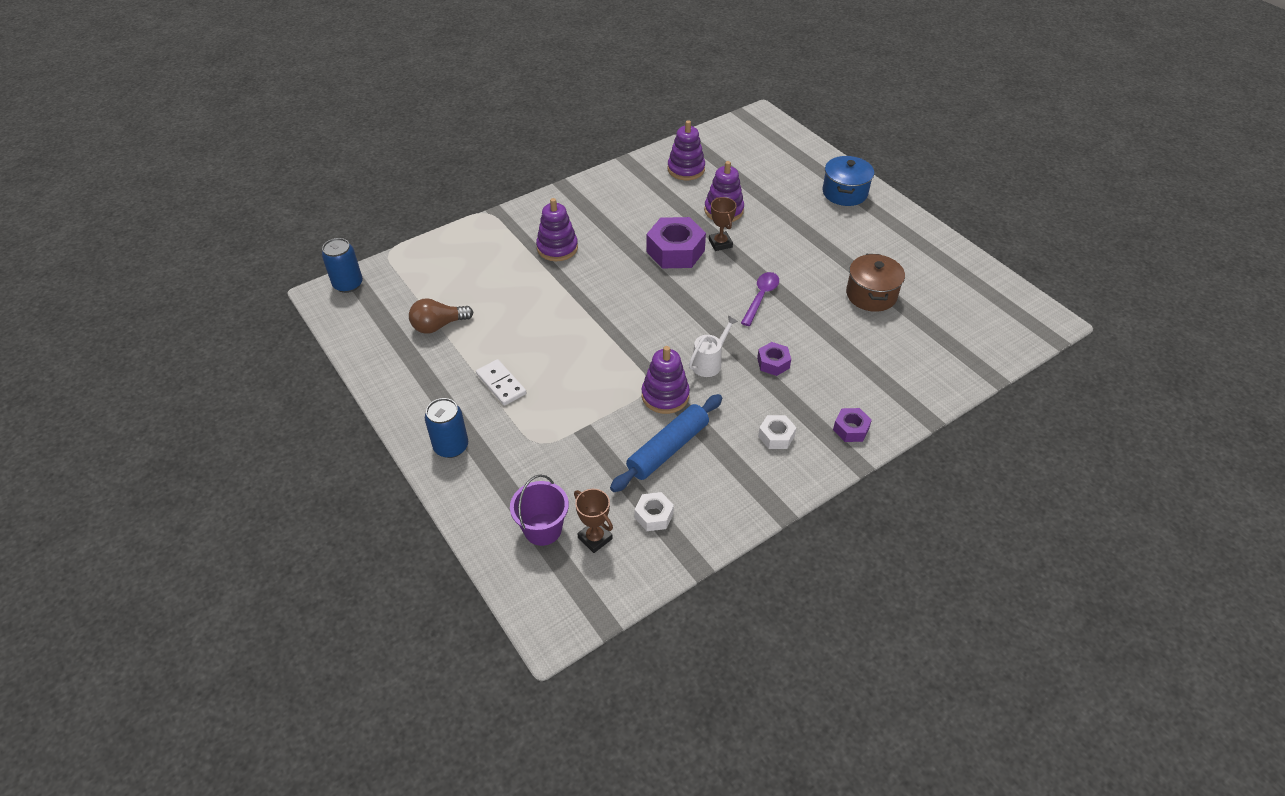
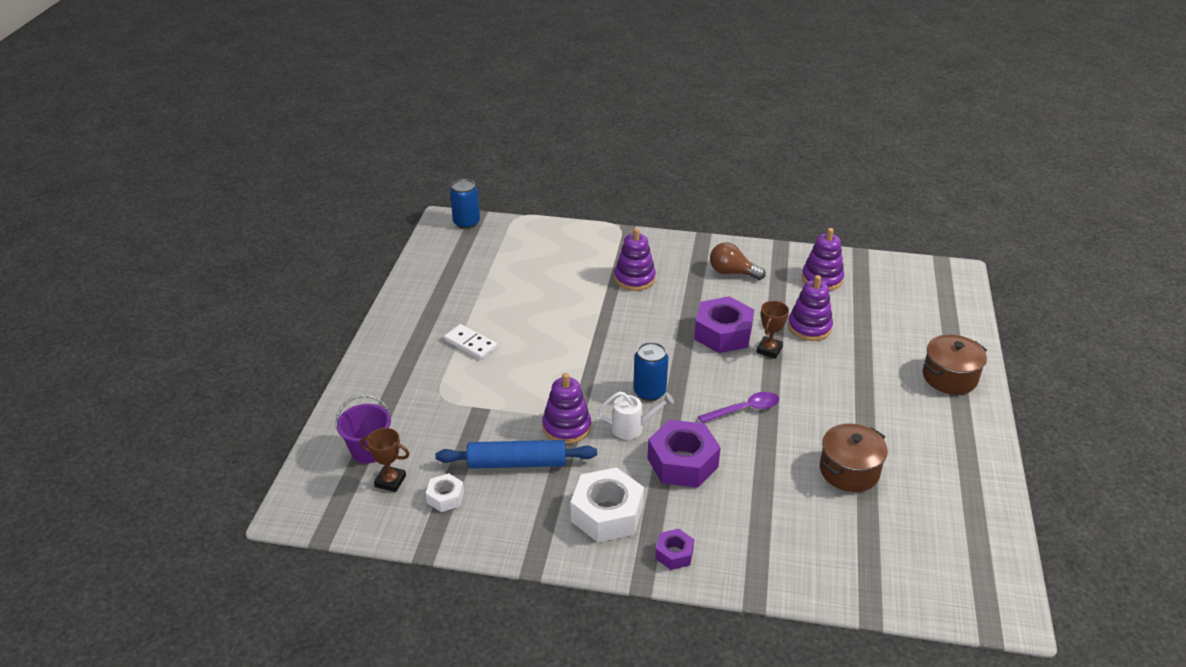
camera: 45 degrees right, 10 degrees down
(438, 325) = (484, 282): brown light bulb -> brown light bulb (732, 272)
(451, 446) = (388, 361): blue can -> blue can (649, 392)
(501, 384) = (470, 344): white domino -> white domino turned 60 degrees counterclockwise
(595, 538) = (390, 481): brown trophy -> brown trophy turned 75 degrees counterclockwise
(773, 363) = (682, 462): purple nut -> purple nut, size x1.92
(776, 436) = (607, 514): white nut -> white nut, size x1.92
(844, 193) = (949, 377): blue pot -> brown pot

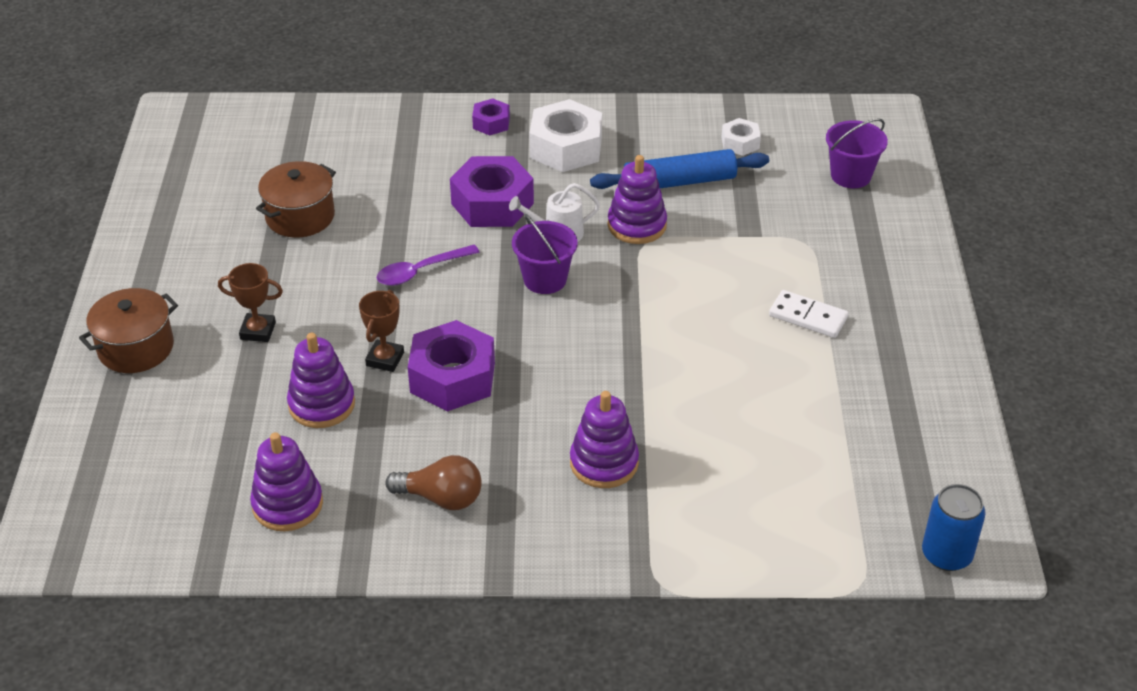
camera: 170 degrees right, 5 degrees up
(390, 481) = (807, 150): brown trophy -> brown trophy (258, 331)
(649, 392) = (545, 279): blue can -> purple bucket

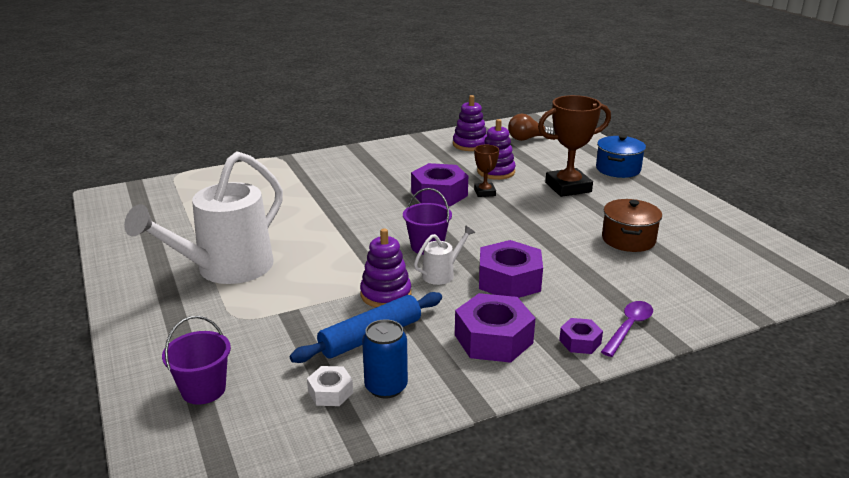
camera: 155 degrees right, 15 degrees down
(136, 348) = (618, 169): brown pot -> blue pot
(258, 331) = (568, 187): brown trophy -> brown trophy, size x1.91
(421, 271) = (512, 231): purple spoon -> purple spoon (629, 327)
(441, 498) = (402, 159): brown light bulb -> brown light bulb (527, 139)
(566, 147) = (493, 339): white nut -> purple nut
(604, 463) = (329, 183): purple stacking toy -> none
(808, 316) = (225, 270): white domino -> white watering can
(946, 555) = (128, 191): blue can -> blue can (386, 387)

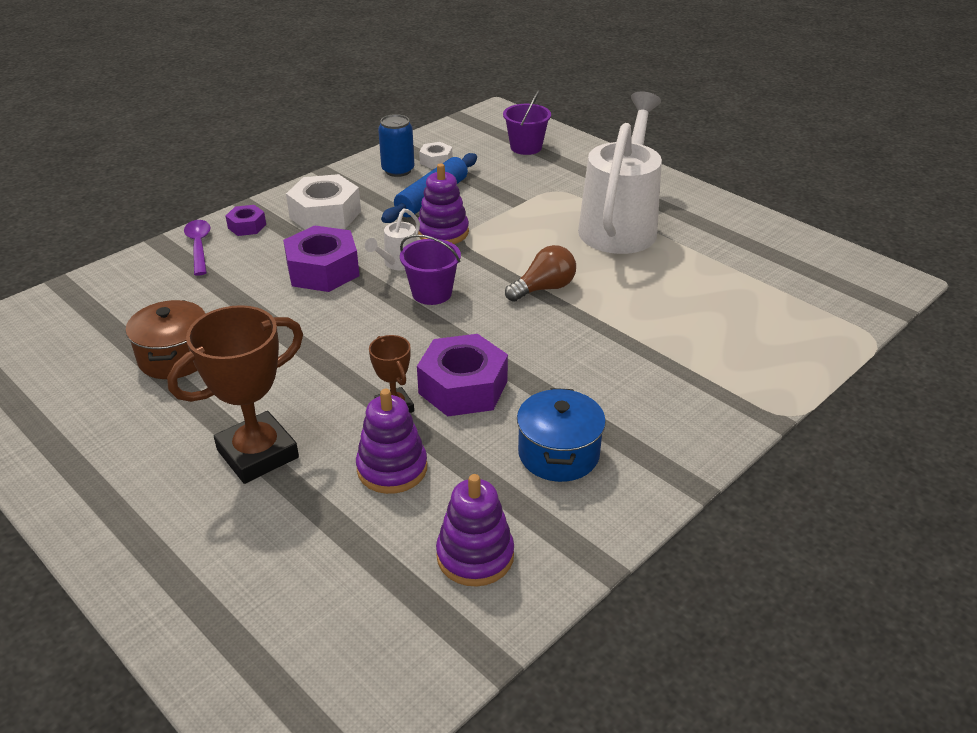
camera: 160 degrees right, 10 degrees up
(493, 339) = (325, 215): purple nut -> white nut
(527, 139) = (355, 620): brown light bulb -> brown light bulb (544, 288)
(618, 169) = (156, 538): blue pot -> blue pot (558, 454)
(629, 327) = (199, 246): purple spoon -> purple spoon turned 150 degrees clockwise

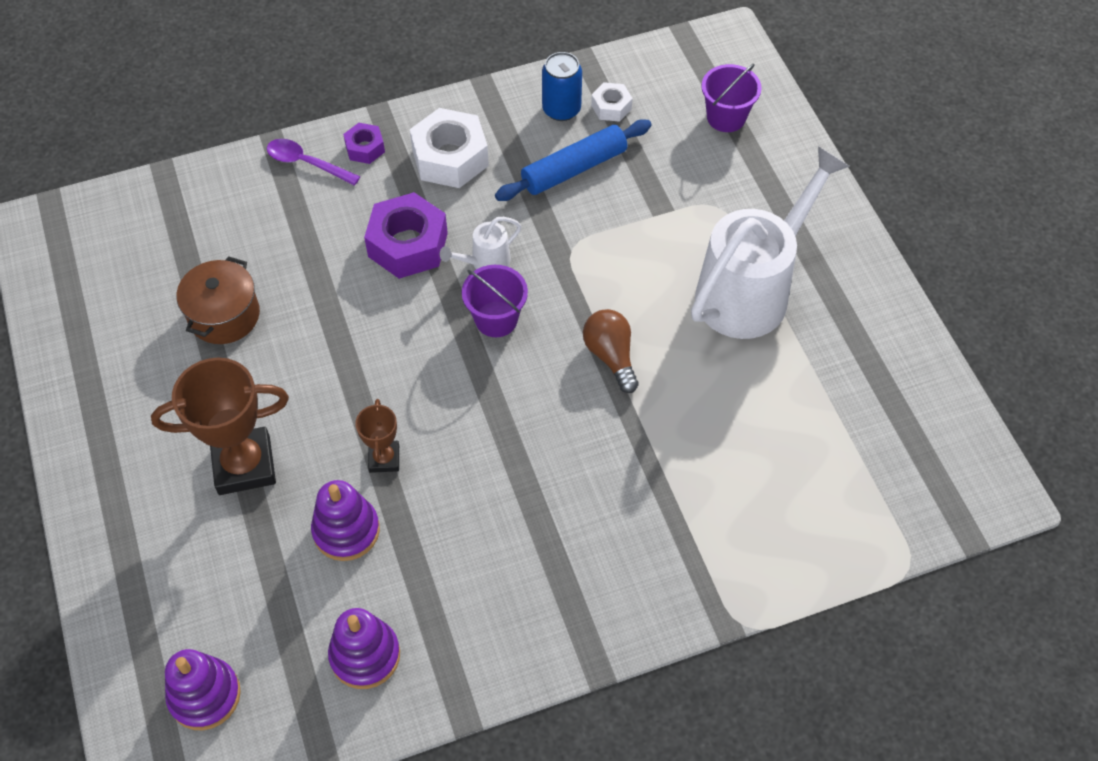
camera: 25 degrees right, 20 degrees up
(199, 246) = (306, 163): purple spoon -> purple spoon turned 75 degrees counterclockwise
(443, 232) = (555, 231): purple stacking toy -> purple stacking toy (205, 695)
(463, 387) = (458, 459): purple nut -> none
(544, 288) = (611, 356): brown light bulb -> brown light bulb turned 105 degrees counterclockwise
(558, 454) = (498, 576): blue pot -> none

